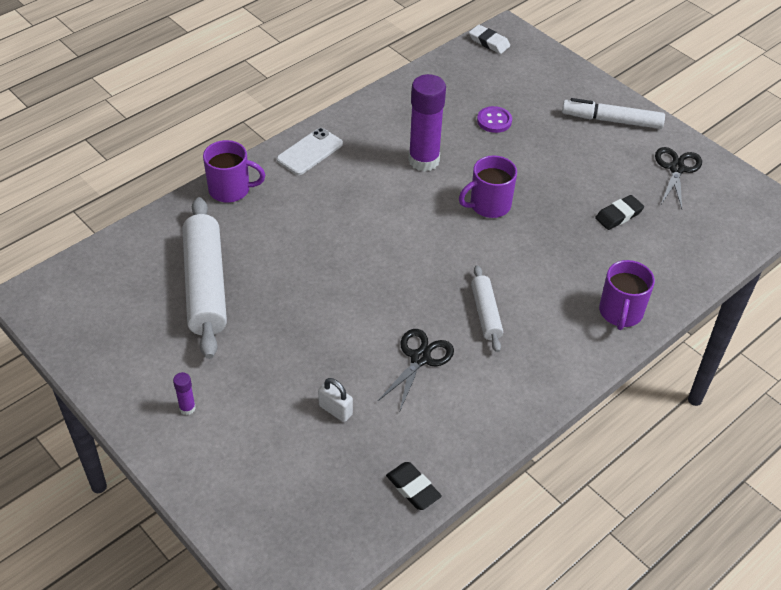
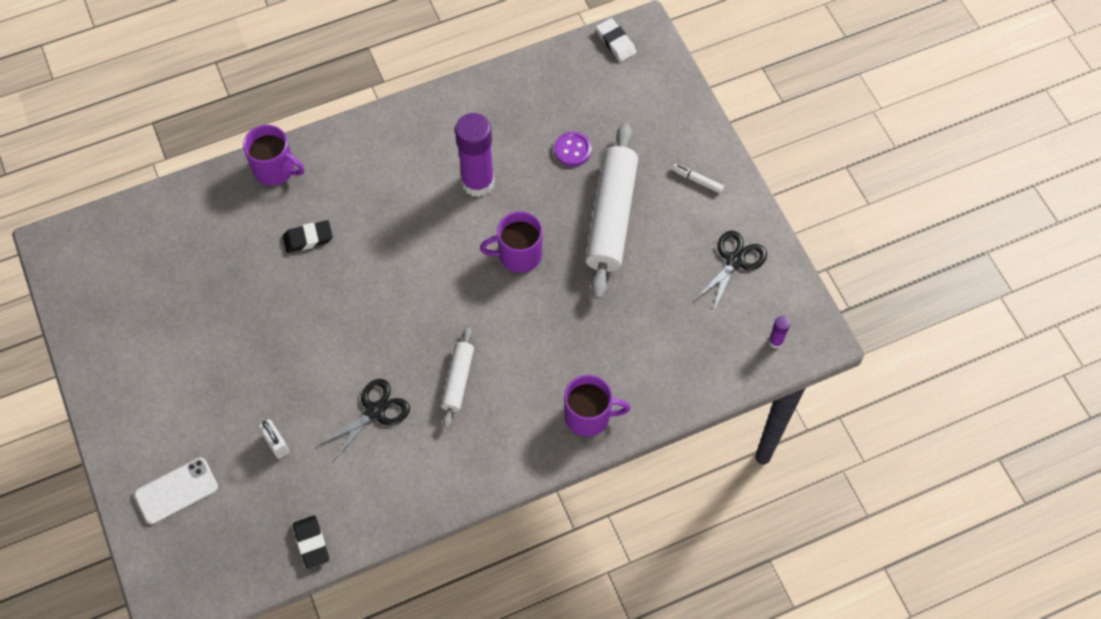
camera: 20 degrees right, 15 degrees up
(187, 408) = (149, 403): purple glue stick -> purple glue stick (775, 342)
(205, 285) = (212, 275): white rolling pin -> white rolling pin (611, 217)
(310, 152) = (369, 142): white phone -> white phone (176, 491)
(611, 120) = (697, 180): white marker -> white marker, size x0.50
(618, 215) = (644, 302): black eraser -> black eraser (308, 238)
(620, 312) = (588, 416): purple mug -> purple mug turned 120 degrees counterclockwise

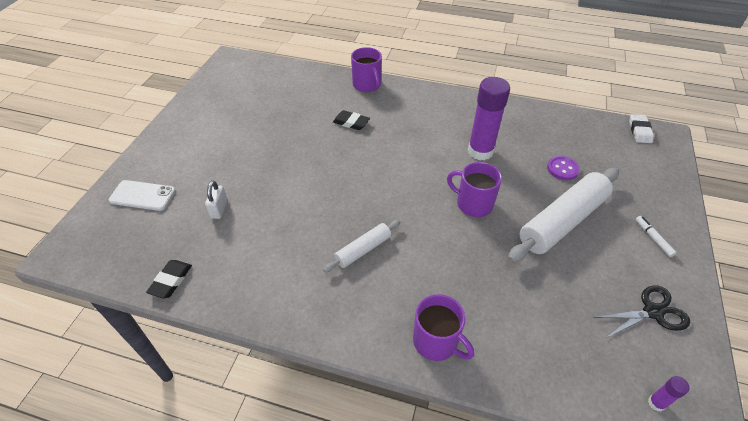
camera: 40 degrees right, 15 degrees down
(375, 412) = (292, 232): black scissors -> none

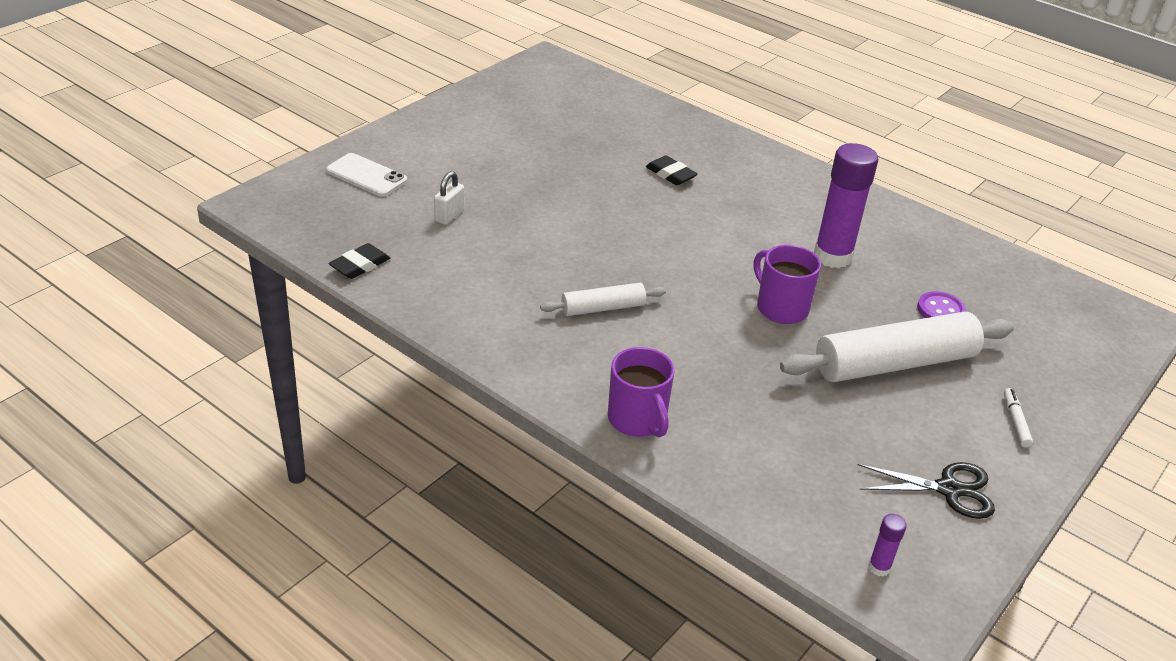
camera: 20 degrees right, 10 degrees down
(367, 85) = (720, 138): purple mug -> none
(639, 131) = (1101, 303): white eraser -> none

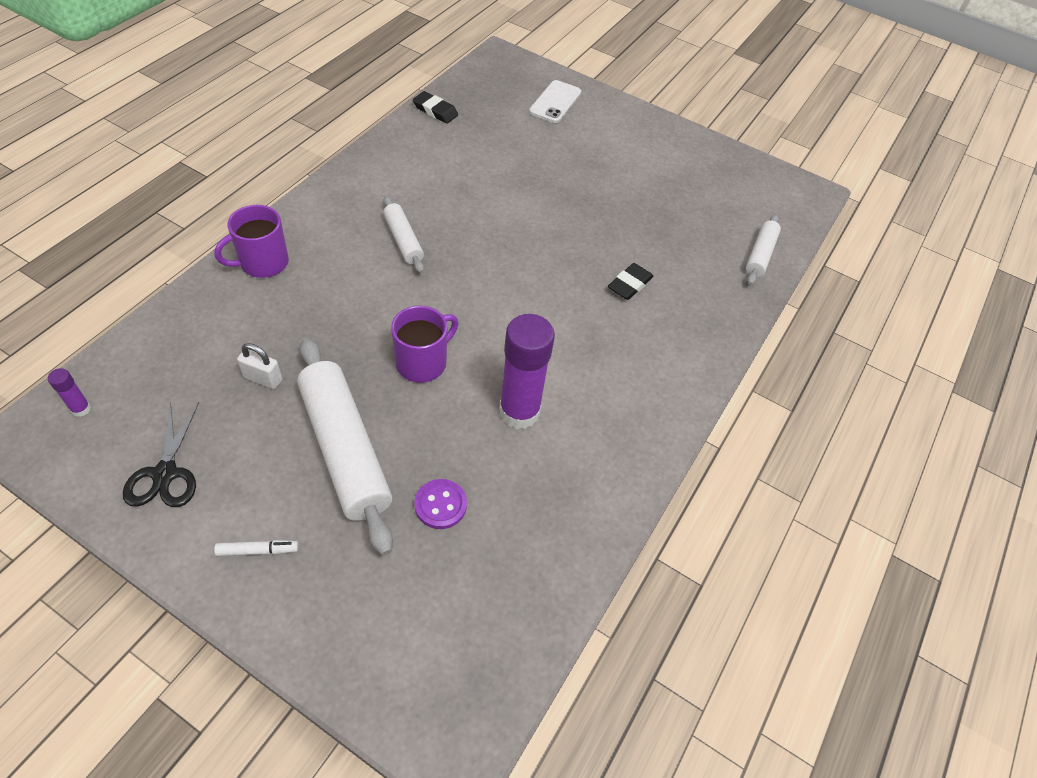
camera: 80 degrees right, 15 degrees up
(449, 215) = (513, 148): white padlock -> white padlock (263, 379)
(632, 101) = (760, 255): none -> white rolling pin

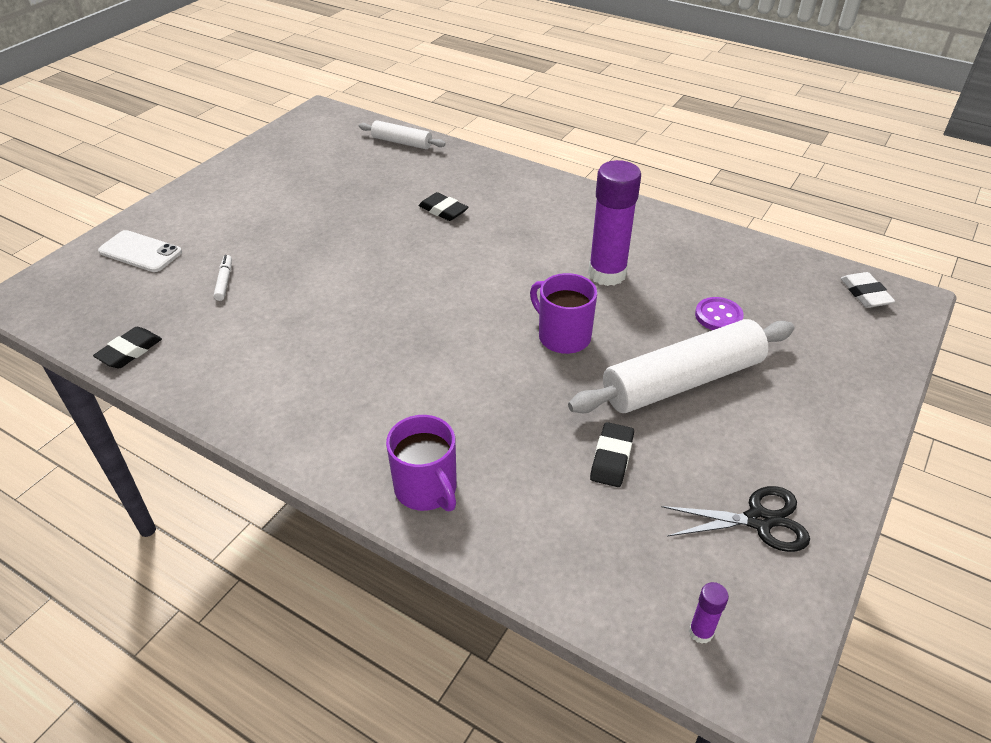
camera: 85 degrees left, 10 degrees down
(258, 550) = (811, 429): white marker -> white marker (224, 281)
(263, 379) = (611, 458): white padlock -> black eraser
(403, 240) = (383, 363): white rolling pin -> none
(470, 691) = (865, 293): none -> white eraser

